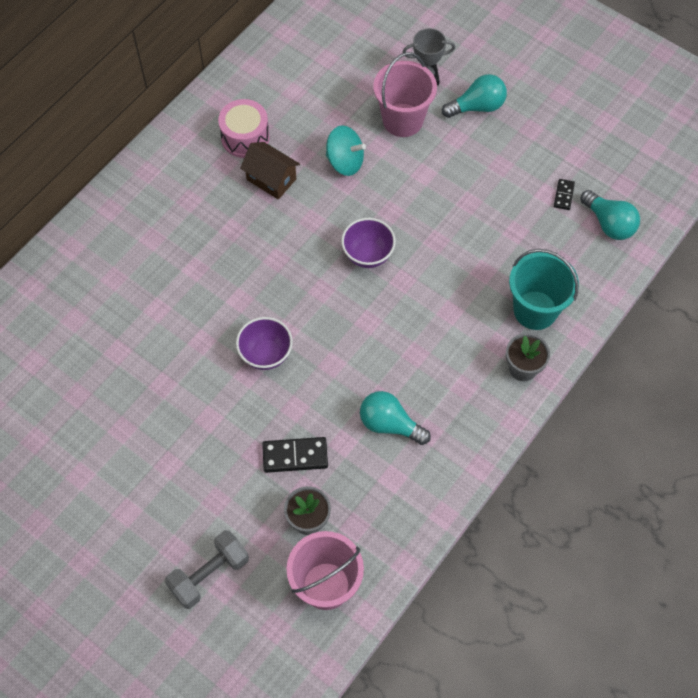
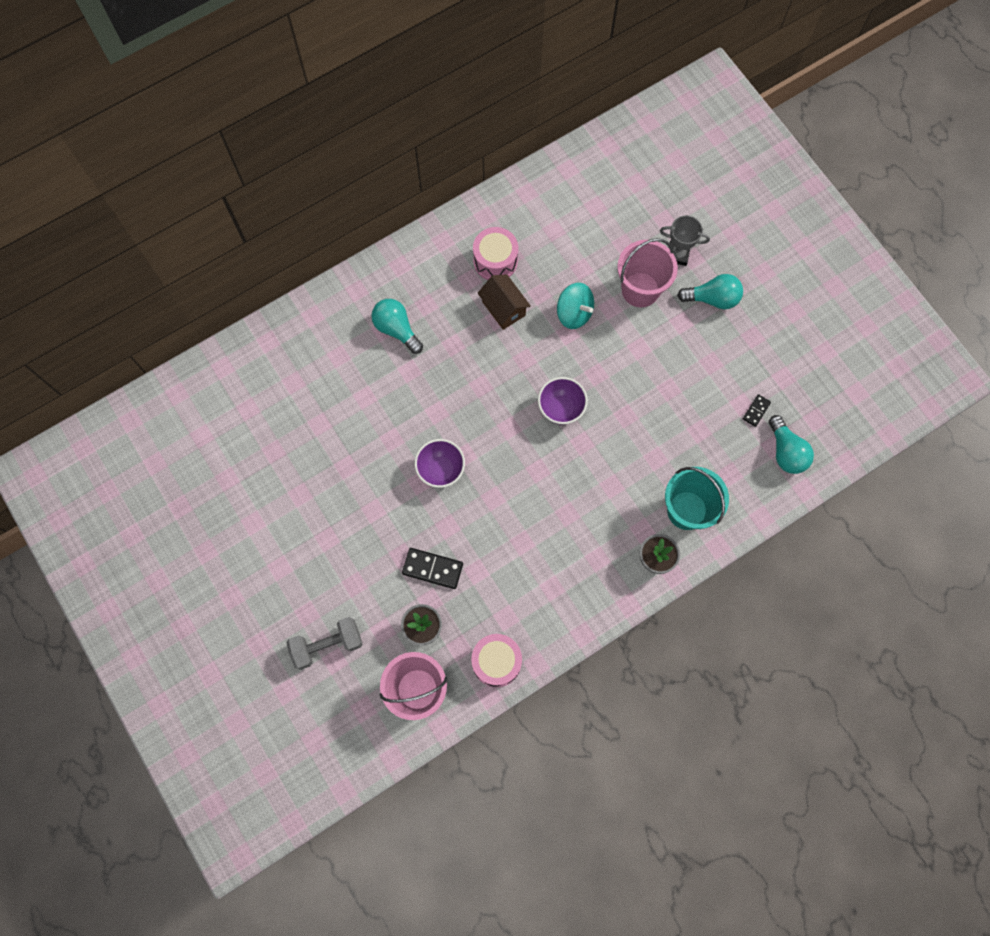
camera: 20 degrees right, 10 degrees up
(390, 424) = (521, 569): turquoise light bulb -> turquoise light bulb (396, 329)
(400, 527) = (496, 662): none -> pink drum

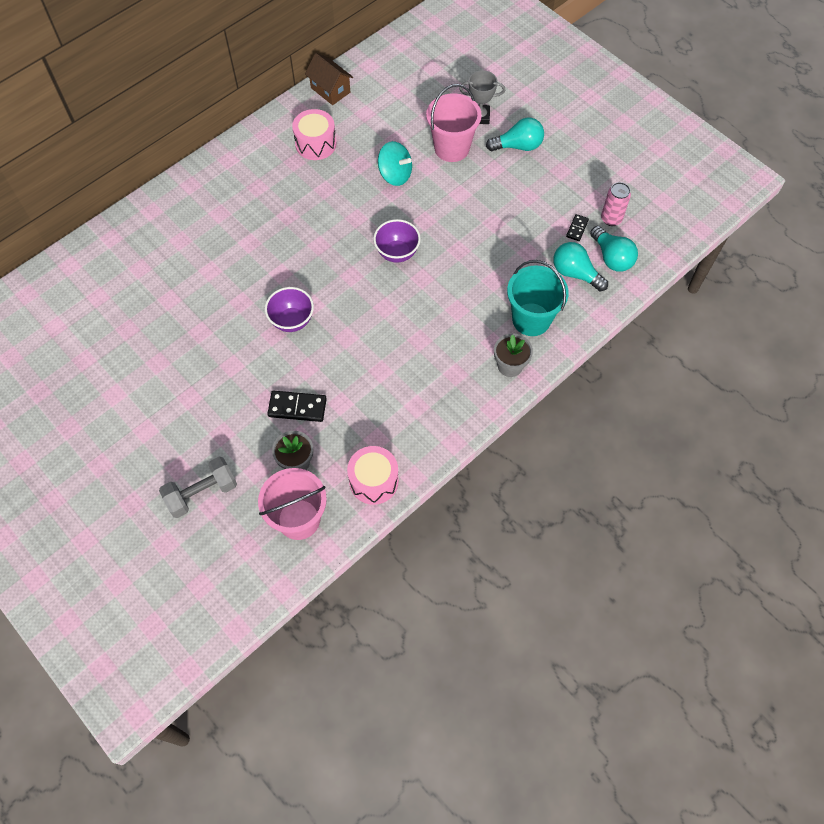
camera: 10 degrees left, 10 degrees down
(396, 329) = (232, 210): turquoise light bulb -> turquoise light bulb (575, 273)
(504, 308) = (330, 180): brown house -> brown house (330, 90)
(795, 405) = (611, 219): none -> pink can

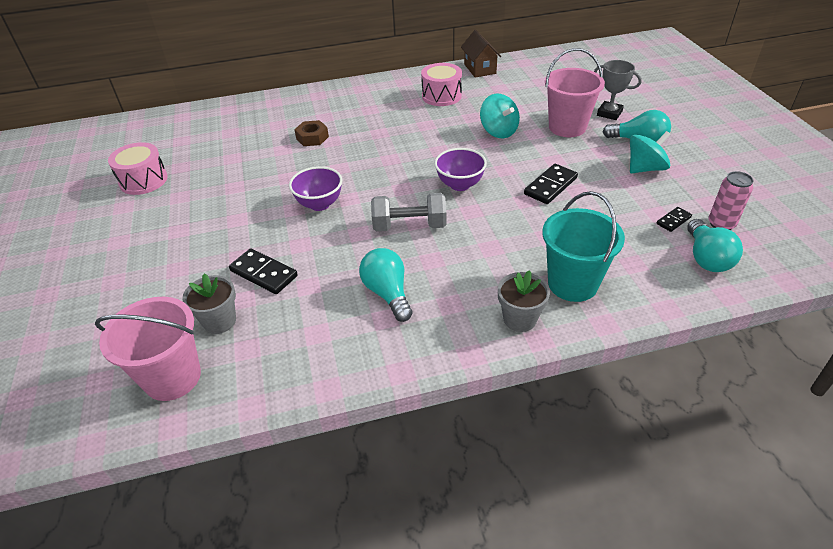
camera: 30 degrees right, 20 degrees down
(202, 493) = (110, 311): grey dumbbell -> grey dumbbell (409, 226)
(228, 245) = (312, 138): none -> brown nut
(373, 481) = (281, 373): pink drum -> pink drum (143, 180)
(470, 226) = (550, 186): none -> black domino
(535, 177) = (645, 168): none -> turquoise spinning top
(575, 273) = (651, 259): turquoise light bulb -> turquoise light bulb (388, 293)

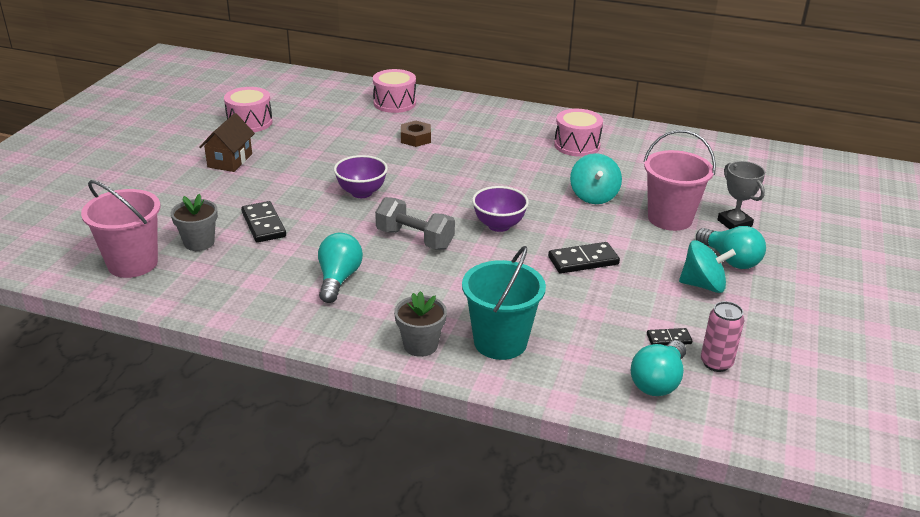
camera: 30 degrees right, 10 degrees down
(260, 114) = (394, 103): none -> pink drum
(480, 69) = (648, 134): brown house -> brown house (230, 160)

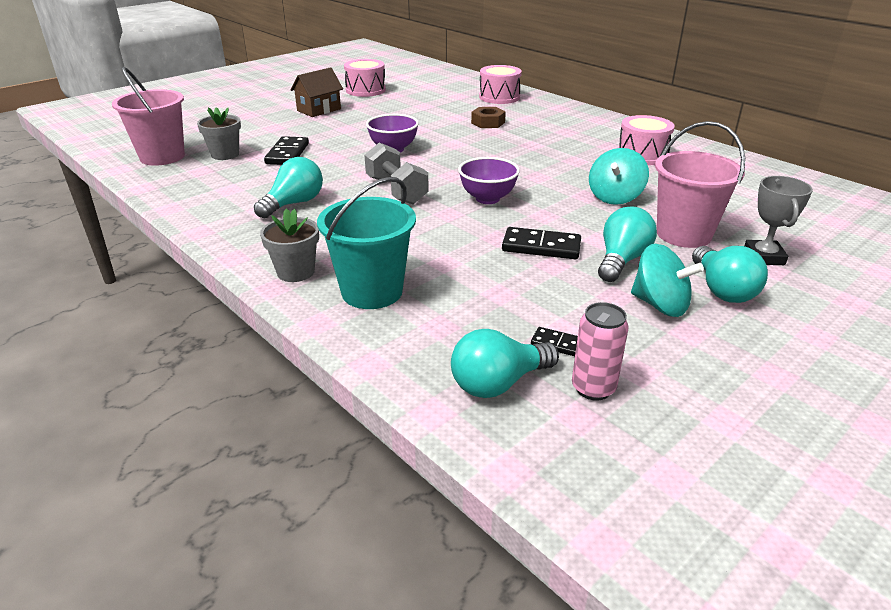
camera: 30 degrees right, 0 degrees up
(648, 255) = (621, 260): none -> turquoise light bulb

